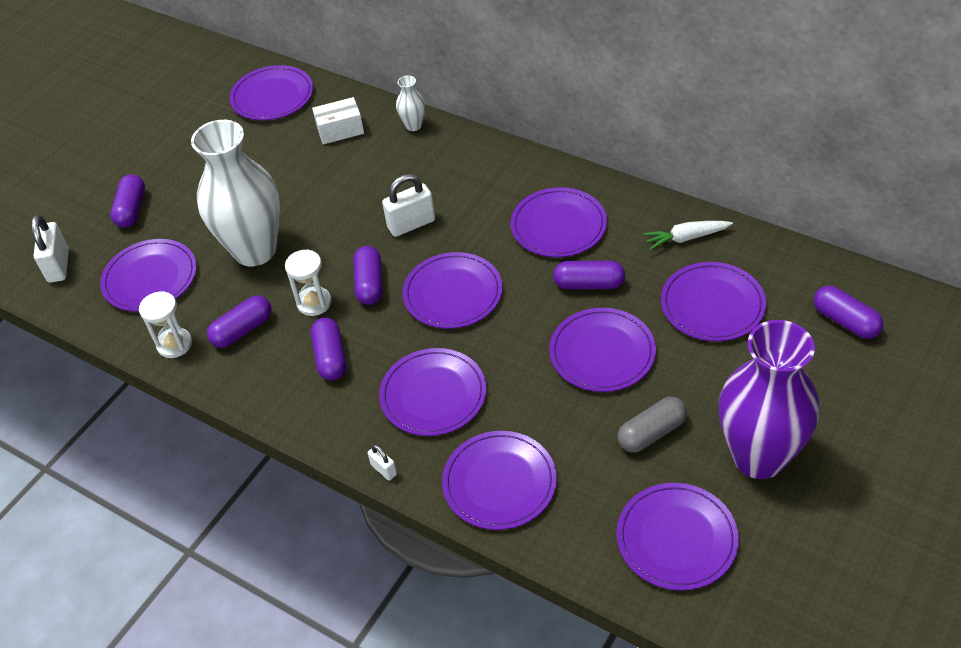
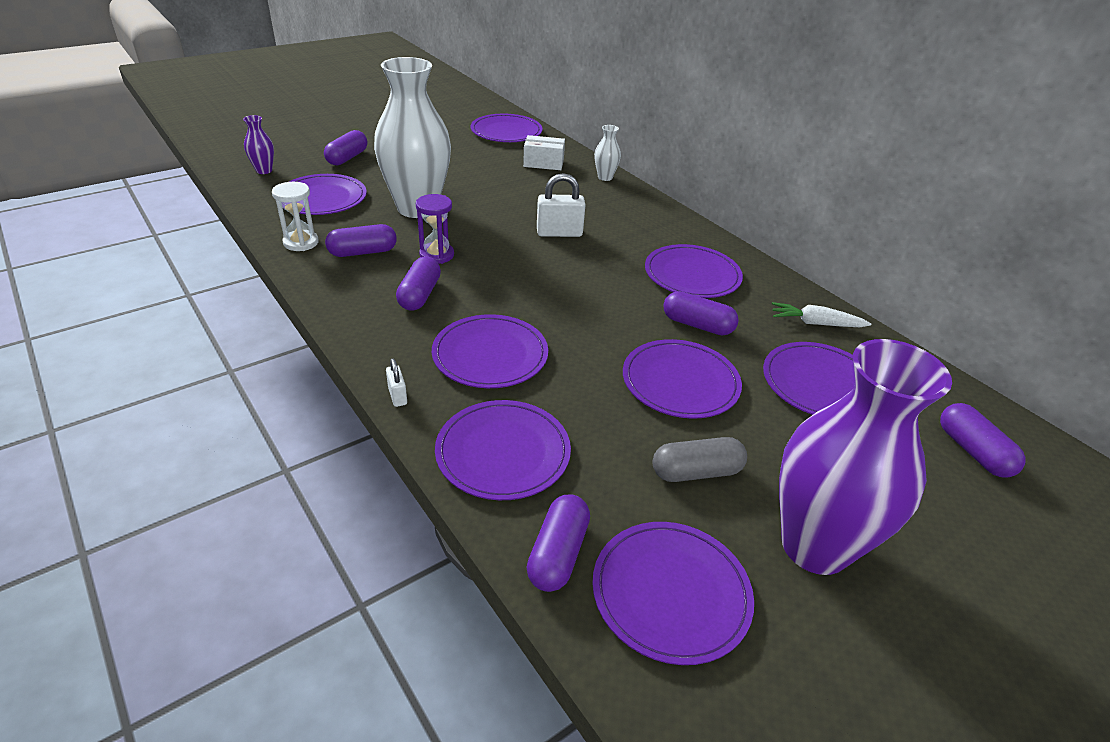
camera: 15 degrees right, 10 degrees down
(58, 266) = (264, 170): white padlock -> purple vase
(314, 303) = (437, 255): white hourglass -> purple hourglass
(370, 284) = (494, 258): purple capsule -> purple capsule (558, 554)
(453, 293) = (562, 289): purple plate -> none

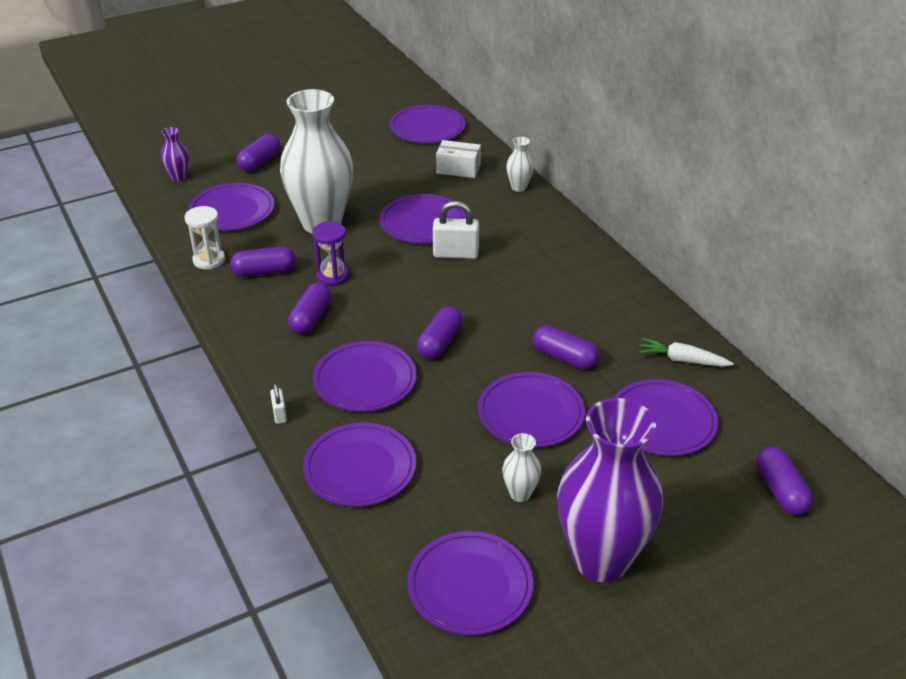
camera: 10 degrees right, 0 degrees up
(558, 554) = (388, 550): purple capsule -> purple capsule (440, 343)
(692, 275) = (576, 304): purple plate -> purple plate (423, 222)
(696, 472) = (520, 494): grey capsule -> white vase

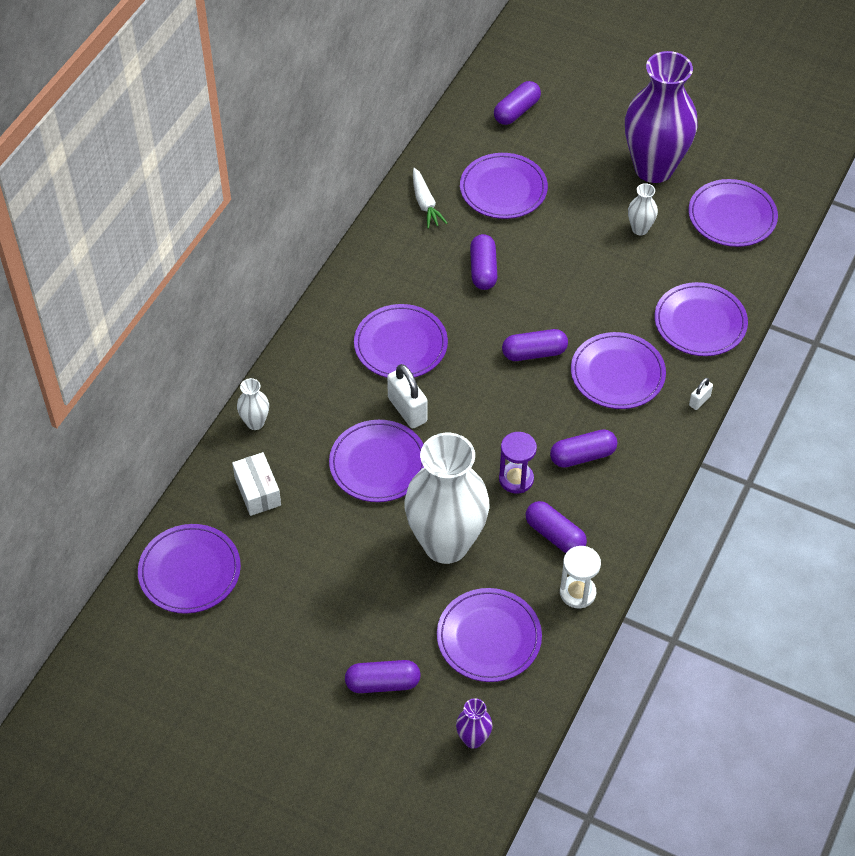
camera: 125 degrees left, 15 degrees up
(531, 413) = (561, 260): purple plate -> purple plate (400, 344)

